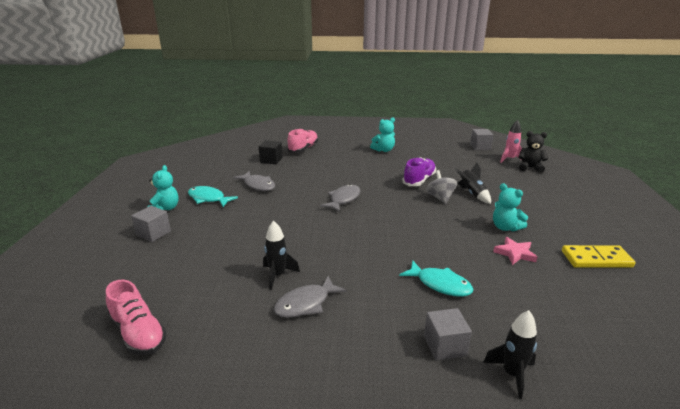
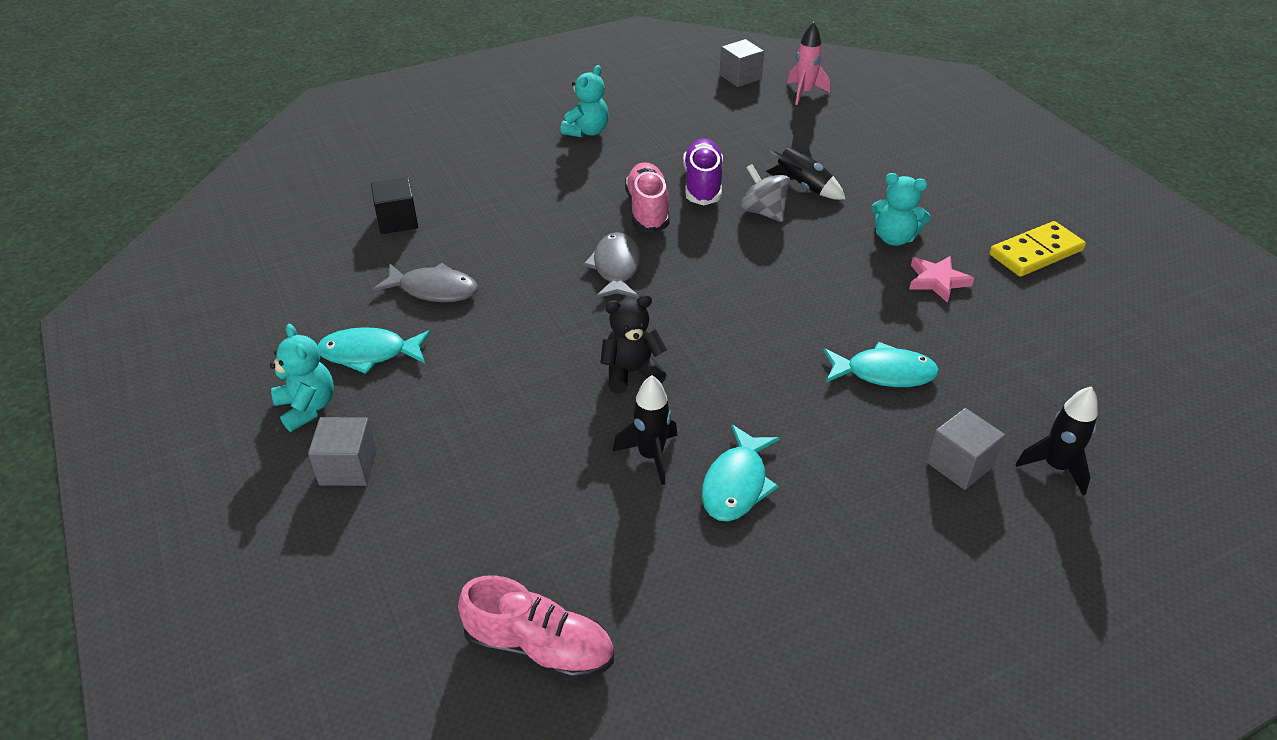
camera: 30 degrees left, 15 degrees up
(303, 148) = (433, 172): pink shoe -> pink shoe (647, 210)
(306, 304) = (736, 484): grey fish -> turquoise fish
(530, 168) = (846, 103): black teddy bear -> black teddy bear (631, 372)

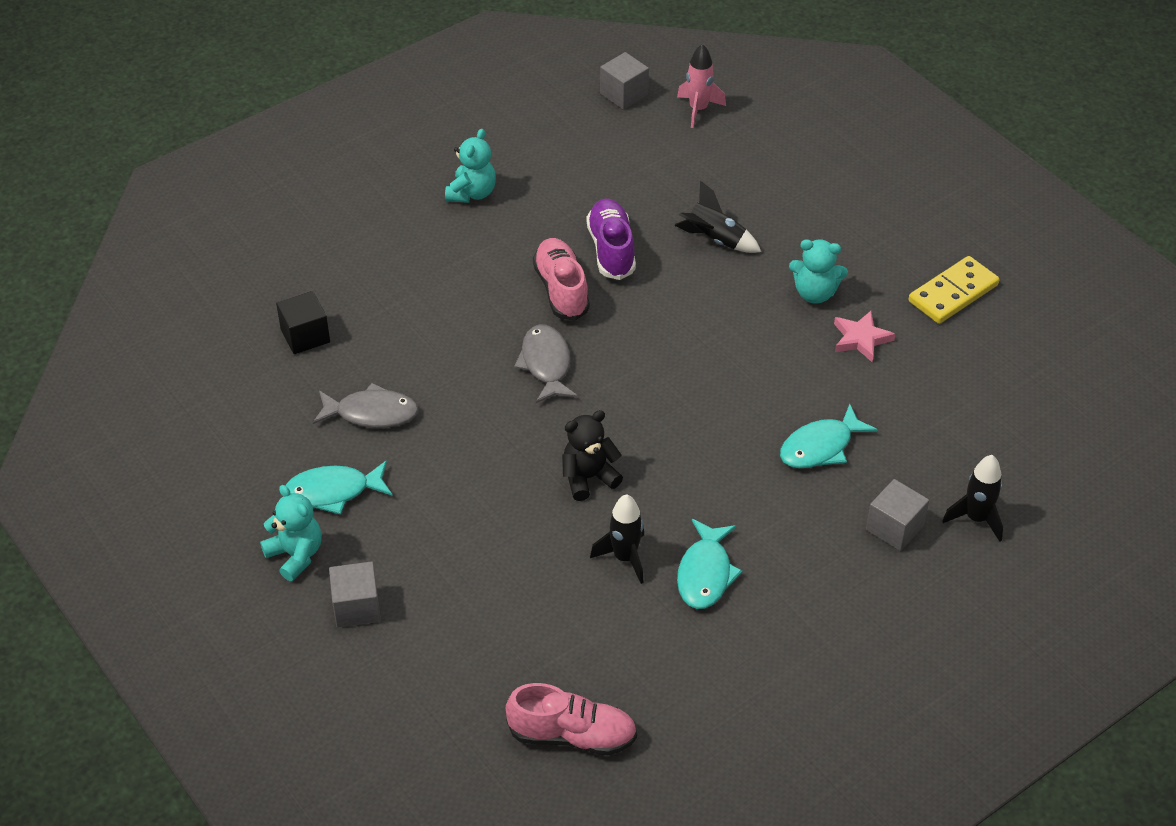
camera: 10 degrees left, 5 degrees up
(763, 212) = (680, 277): grey spinning top -> none
(884, 373) = (820, 447): turquoise fish -> turquoise fish turned 150 degrees clockwise

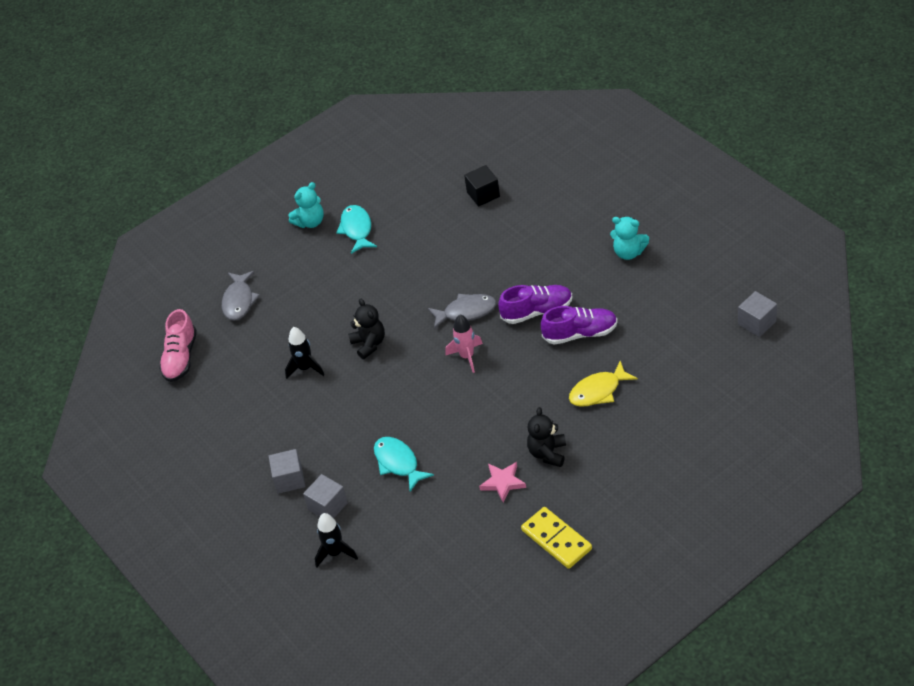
camera: 95 degrees right, 0 degrees up
(356, 607) = (273, 253): grey cube -> grey cube (289, 479)
(371, 413) = (419, 235): grey fish -> grey fish (239, 301)
(561, 290) = (537, 311): pink shoe -> purple shoe
(698, 109) = (747, 369): pink rocket -> pink rocket (467, 356)
(705, 573) = (292, 408): turquoise fish -> none
(715, 239) = (598, 391): black rocket -> yellow fish
(815, 293) = (547, 453): turquoise teddy bear -> black teddy bear

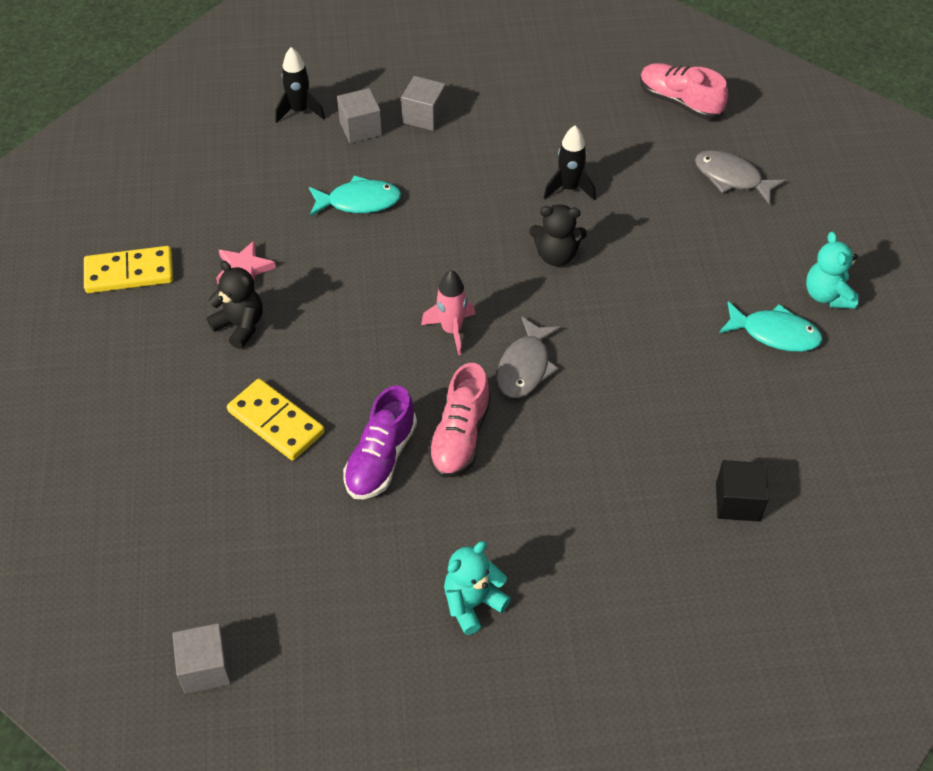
camera: 115 degrees right, 5 degrees up
(537, 311) = (460, 436): purple shoe -> pink shoe
(598, 391) = (276, 422): yellow fish -> yellow domino

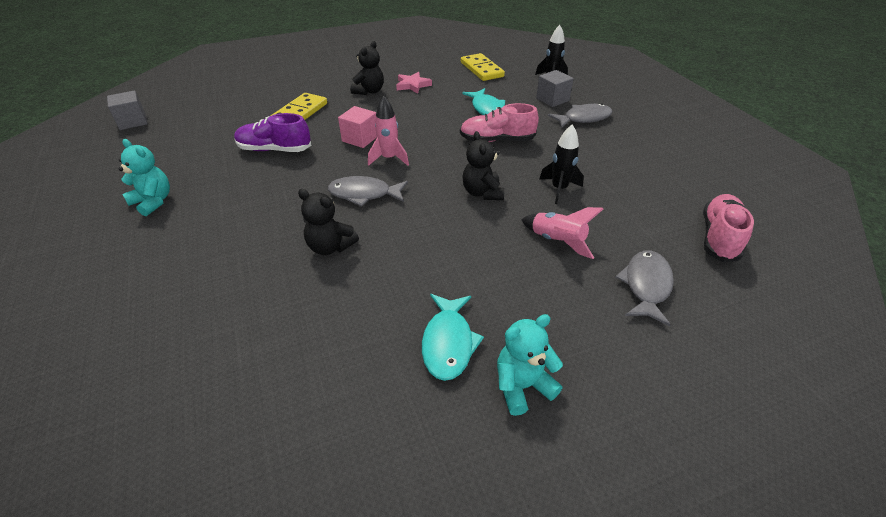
camera: 75 degrees right, 10 degrees down
(129, 273) = (396, 59): yellow domino -> yellow domino (481, 69)
(387, 355) = (360, 138): none -> pink cube
(424, 116) = (583, 118): grey cube -> grey fish
(460, 436) = (295, 176): pink shoe -> pink shoe (497, 140)
(619, 410) = (330, 247): none -> black teddy bear
(657, 218) = (557, 241): none -> pink rocket
(737, 502) = (232, 336): black cube -> none

